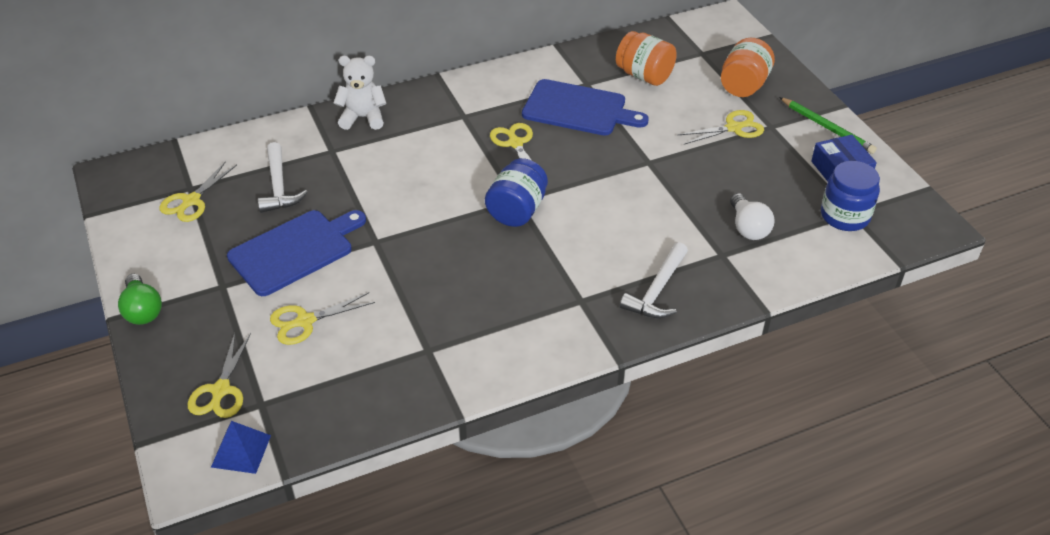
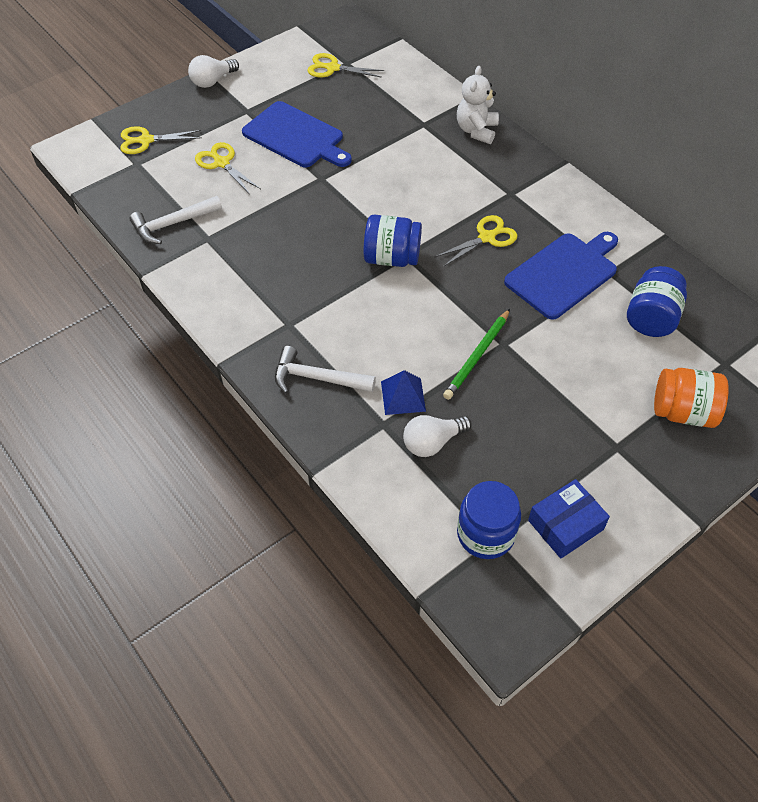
camera: 75 degrees right, 10 degrees up
(142, 310) = (212, 81): green light bulb -> white light bulb
(241, 451) = (94, 166): blue pyramid -> blue pyramid (403, 396)
(279, 187) = (366, 107): white hammer -> white hammer (172, 224)
(363, 118) = (476, 131): white teddy bear -> white teddy bear turned 150 degrees counterclockwise
(578, 109) = (563, 273): blue cutting board -> blue cutting board turned 135 degrees counterclockwise
(644, 75) = (651, 318): orange jar -> blue jar
(734, 128) = (597, 411): yellow scissors -> none
(827, 127) = (643, 505): green pencil -> green pencil (477, 356)

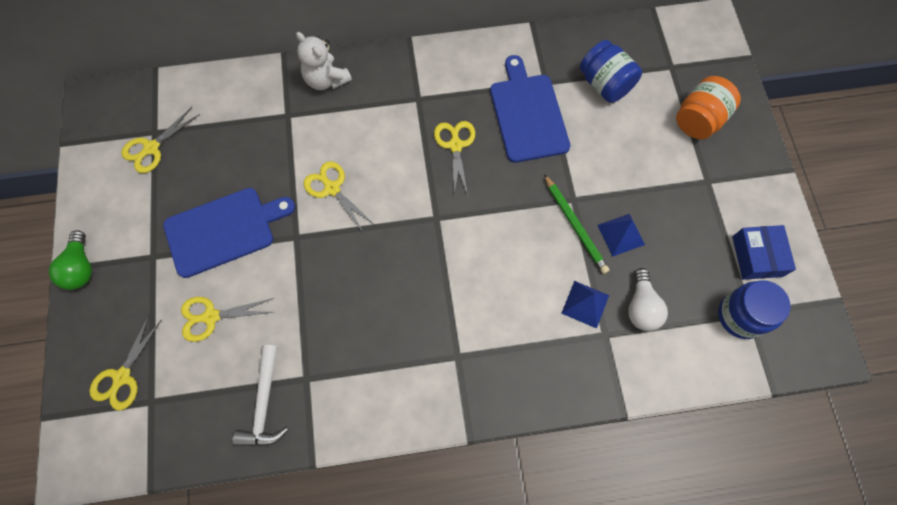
camera: 60 degrees left, 15 degrees up
(212, 81) = (81, 268): white light bulb -> green light bulb
(317, 378) = (530, 363): white hammer -> none
(380, 179) = (332, 188): none -> yellow scissors
(392, 258) = (432, 231): blue jar -> none
(496, 396) = (621, 234): none -> blue pyramid

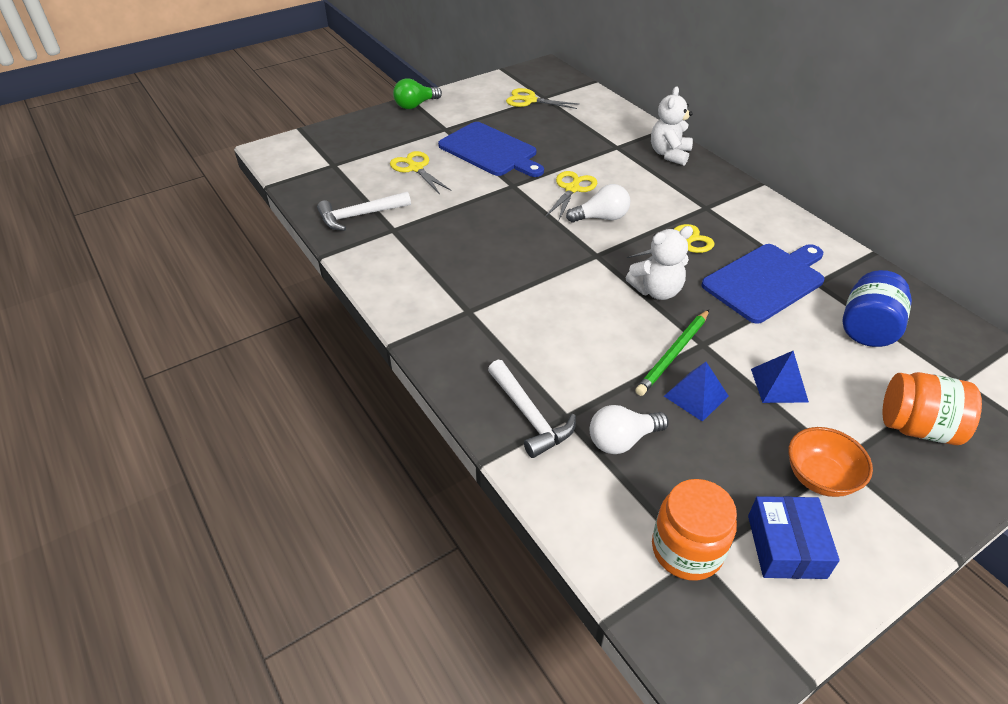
camera: 65 degrees right, 25 degrees down
(122, 377) = (345, 147): yellow scissors -> none
(388, 187) = (601, 218): none -> white light bulb
(502, 197) = (656, 291): none -> white teddy bear
(585, 304) = (589, 389): blue pyramid -> blue pyramid (779, 385)
(594, 360) = (530, 416): none -> white hammer
(715, 203) = (820, 477): none -> orange bowl
(741, 316) = (687, 549): blue jar -> orange jar
(757, 256) = (786, 546): blue box -> blue box turned 60 degrees counterclockwise

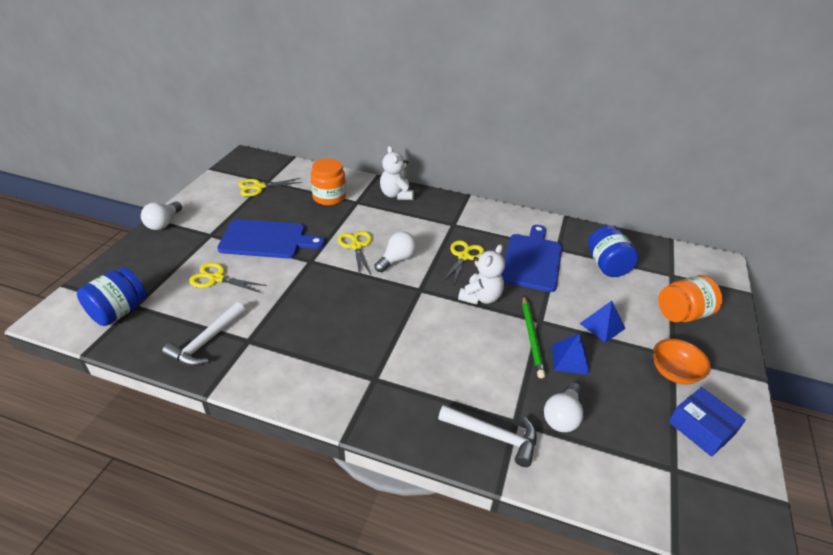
camera: 40 degrees left, 5 degrees down
(318, 164) = (119, 312): none -> blue jar
(415, 105) = (163, 223): green light bulb -> white light bulb
(687, 549) = (663, 467): orange jar -> orange jar (329, 197)

